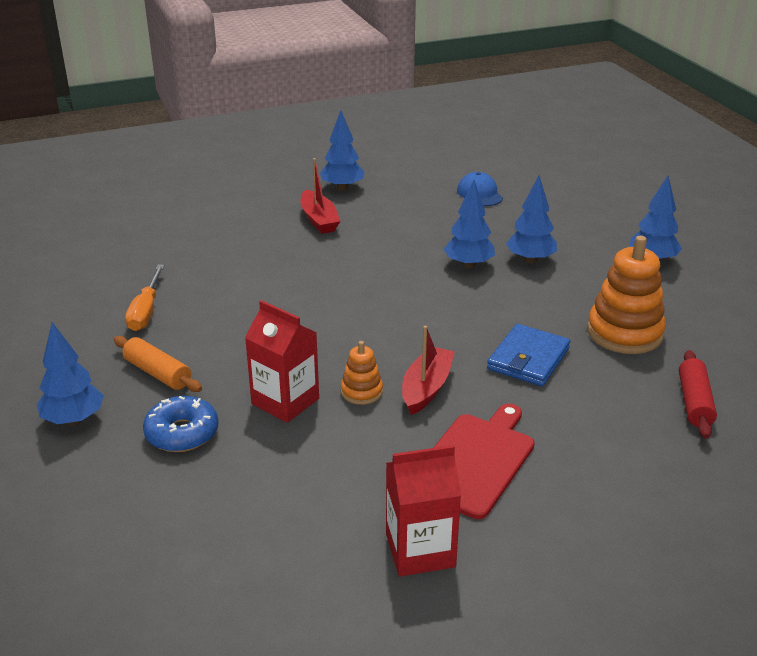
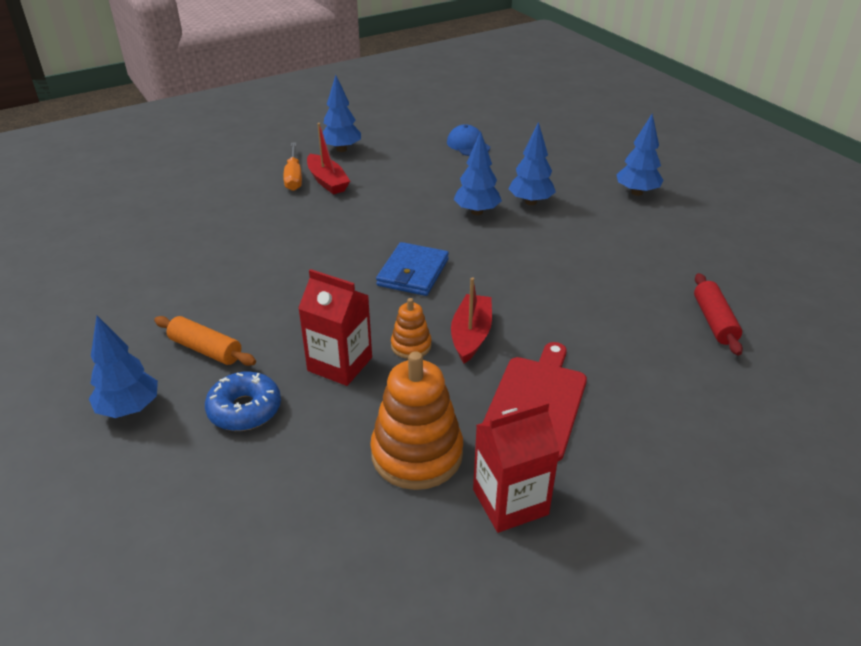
camera: 10 degrees left, 5 degrees up
(146, 311) = (180, 287): orange screwdriver -> orange screwdriver (294, 177)
(528, 359) = (556, 296): blue wallet -> blue wallet (413, 272)
(624, 333) = (633, 262): orange stacking toy -> orange stacking toy (417, 454)

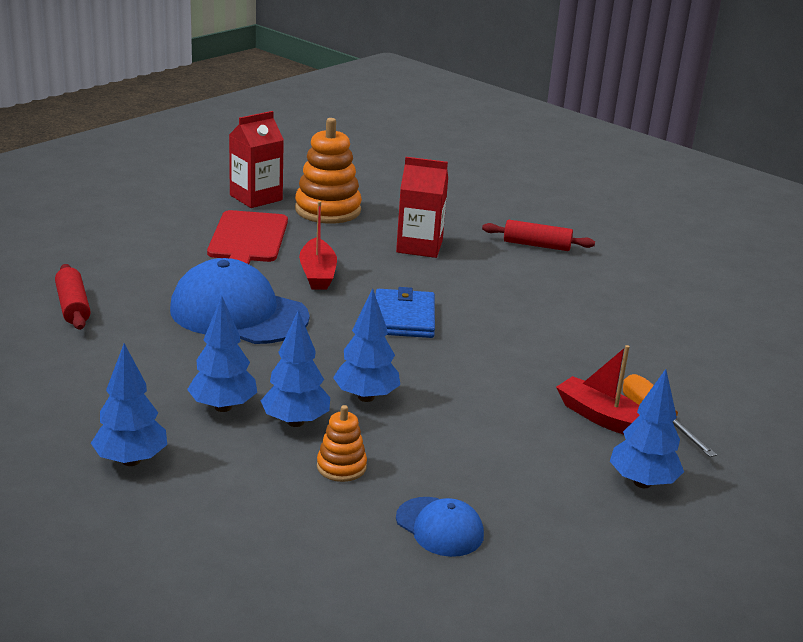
camera: 160 degrees right, 10 degrees down
(129, 409) = (548, 213): blue tree -> blue tree (223, 407)
(206, 349) = (536, 245): orange rolling pin -> red rolling pin
(245, 409) = (467, 219): blue donut -> none
(411, 346) = (368, 262): orange stacking toy -> orange stacking toy (341, 467)
(559, 295) = (238, 313): none -> blue cap

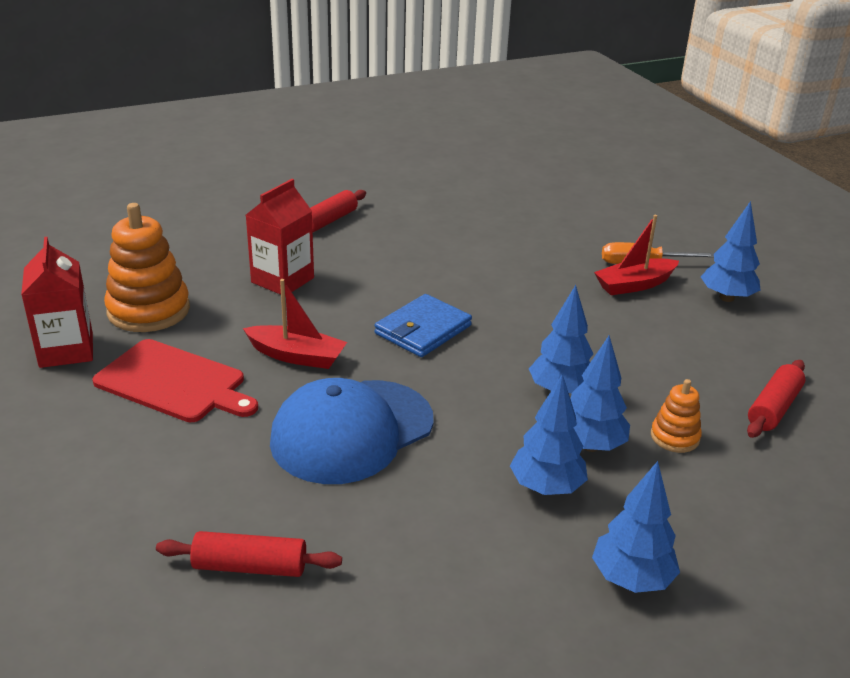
camera: 65 degrees left, 5 degrees up
(403, 318) = (423, 330): blue wallet -> blue wallet turned 75 degrees counterclockwise
(439, 527) = (773, 408): blue cap -> red rolling pin

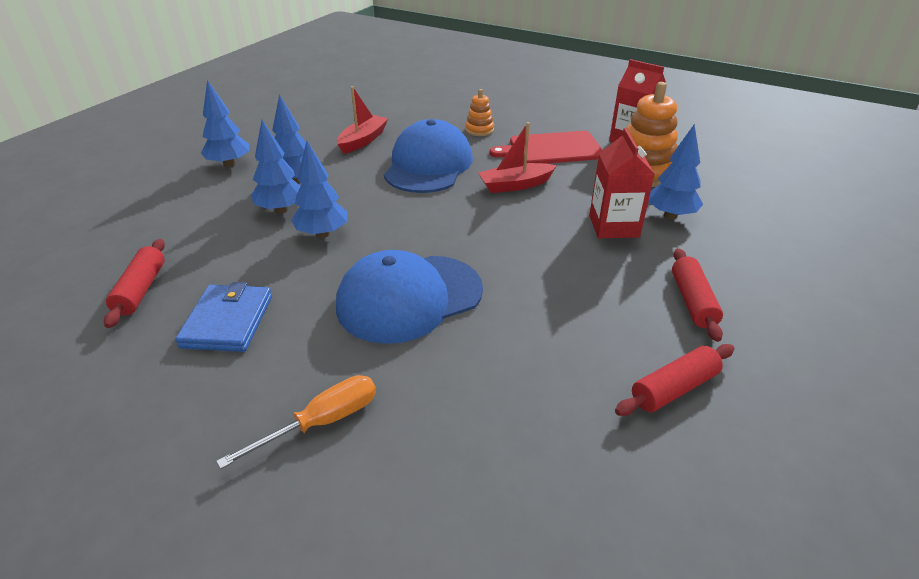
camera: 145 degrees right, 5 degrees up
(250, 566) = (406, 115): red rolling pin -> red rolling pin (674, 388)
(423, 330) = (463, 235): blue wallet -> blue wallet (228, 321)
(526, 302) = (409, 298): none -> blue cap
(634, 285) = (316, 377): red boat -> red boat (363, 140)
(674, 437) = (223, 236): orange stacking toy -> orange stacking toy (479, 130)
(726, 298) = (196, 413): blue tree -> blue tree (670, 215)

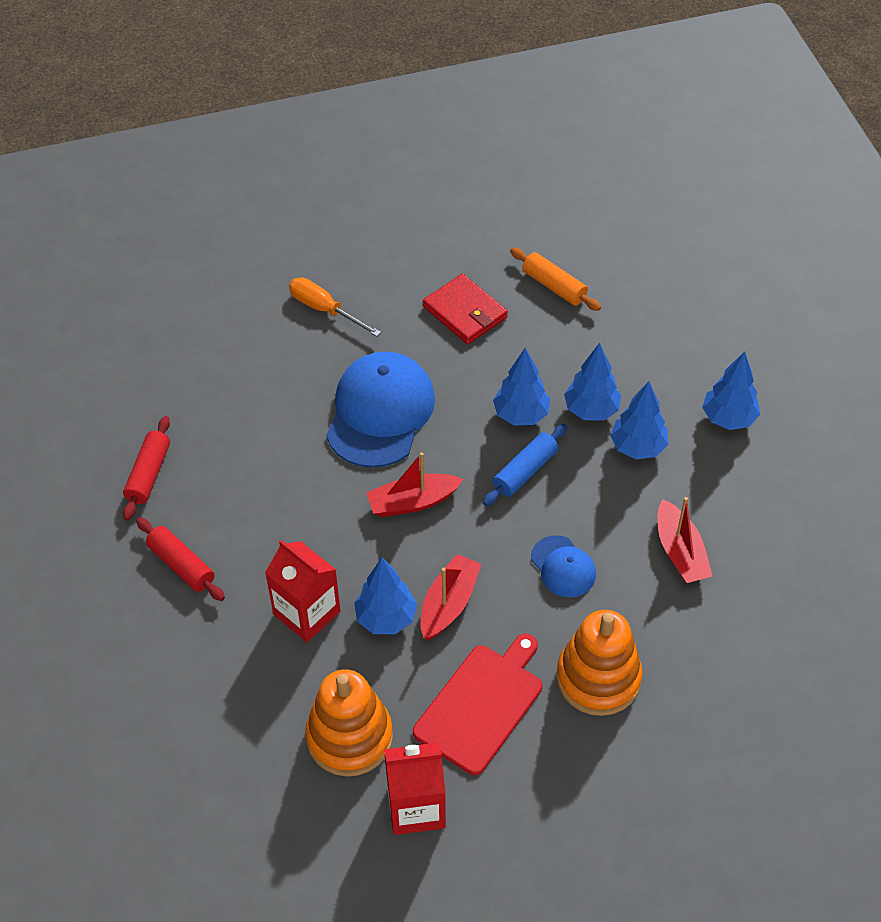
camera: 135 degrees right, 15 degrees up
(141, 290) = (554, 286): red rolling pin -> orange rolling pin
(228, 321) = (465, 312): blue wallet -> red wallet
(322, 422) = (324, 309): orange screwdriver -> orange screwdriver turned 120 degrees clockwise
(374, 208) = (525, 471): none -> blue rolling pin
(428, 165) = (563, 567): blue cap -> blue cap, size x0.51
(467, 235) = (413, 502): none -> red boat
(479, 130) = (598, 678): orange stacking toy -> orange stacking toy, size x1.94
(670, 215) = (269, 673): blue tree -> blue tree (386, 618)

